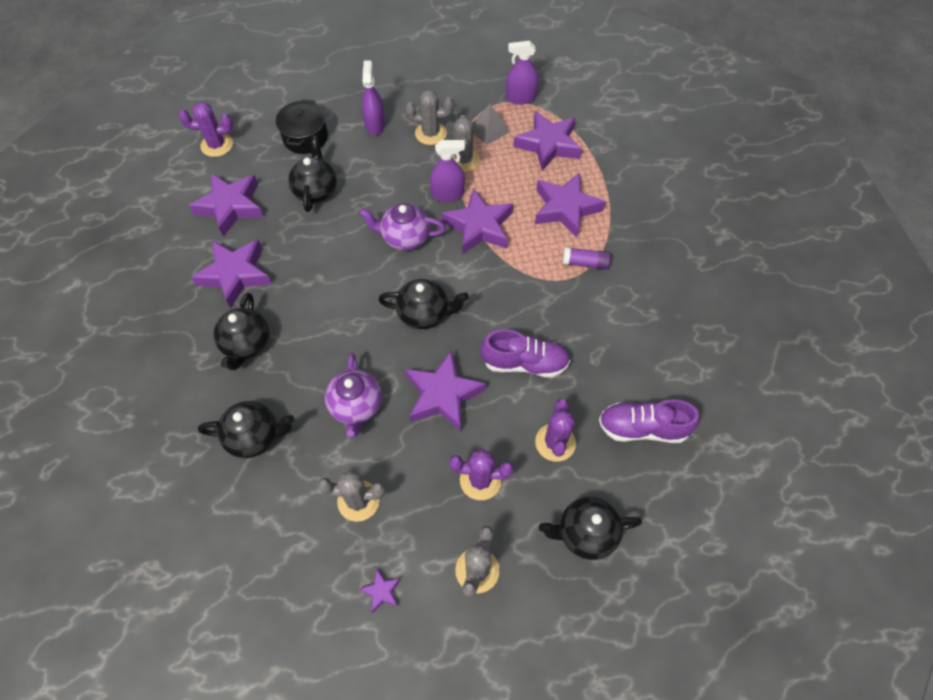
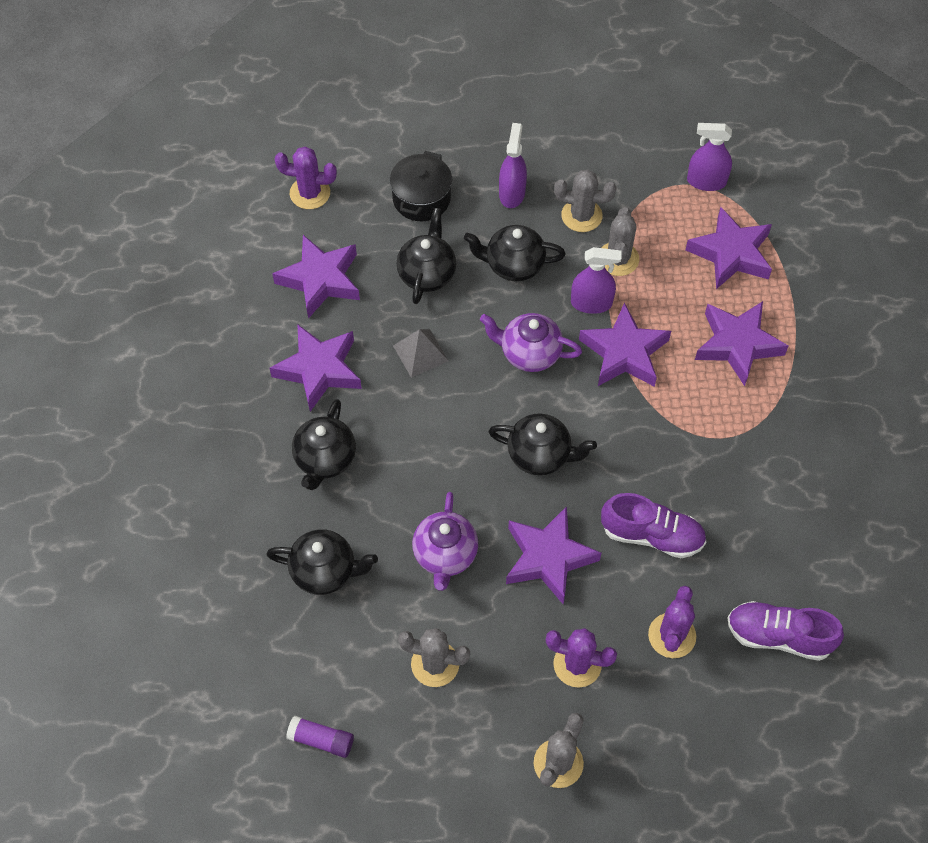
camera: 10 degrees right, 0 degrees up
(381, 591) = (449, 767): purple star -> none
(489, 129) = (657, 220): grey pyramid -> grey pyramid (420, 353)
(585, 263) = (748, 420): purple glue stick -> purple glue stick (321, 740)
(585, 533) = (688, 744): black teapot -> black teapot (513, 265)

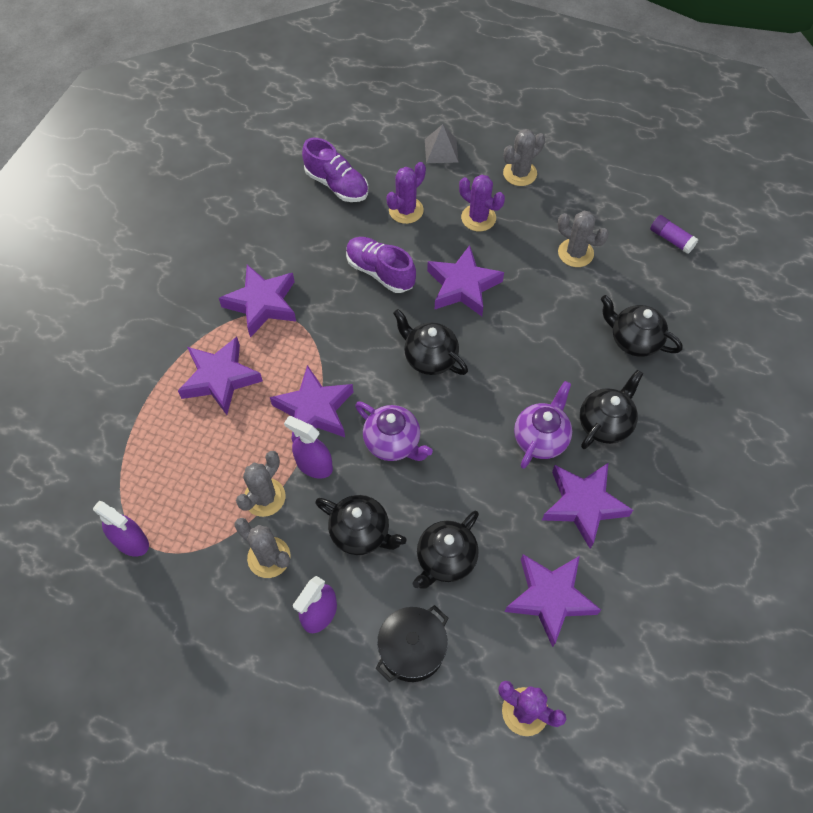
camera: 155 degrees left, 0 degrees up
(420, 353) = (486, 482): grey pyramid -> grey pyramid (441, 150)
(445, 555) = (537, 316): purple teapot -> purple teapot (541, 438)
(731, 253) = (165, 459): purple star -> purple star (262, 304)

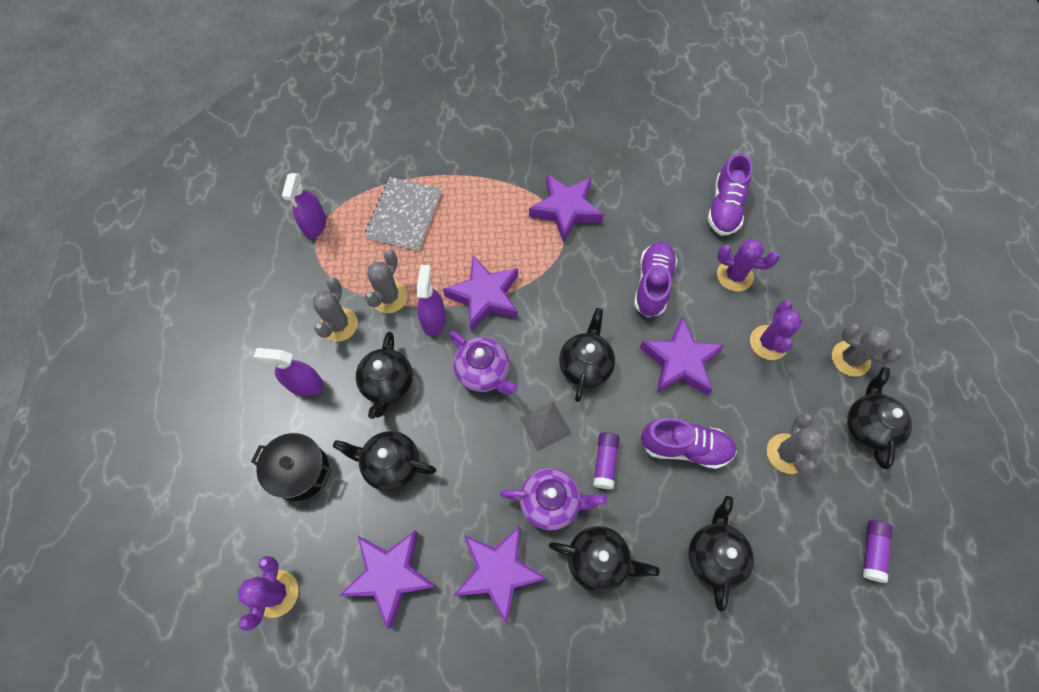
camera: 65 degrees right, 5 degrees up
(175, 447) = (404, 215): none -> grey notebook
(220, 378) = (479, 214): purple star -> none
(264, 497) = (389, 297): grey cactus -> grey cactus turned 75 degrees counterclockwise
(393, 443) = (484, 372): purple teapot -> purple teapot turned 60 degrees counterclockwise
(441, 150) = (826, 275): grey pyramid -> grey pyramid (545, 425)
(524, 382) = (605, 462): none -> purple glue stick
(539, 318) = (685, 447): none -> purple shoe
(578, 192) = (867, 426): none -> black teapot

